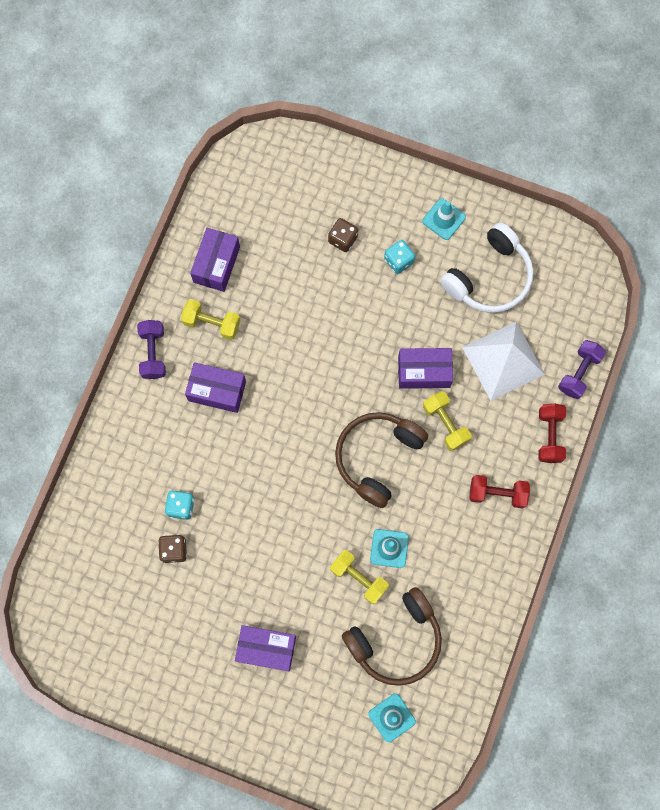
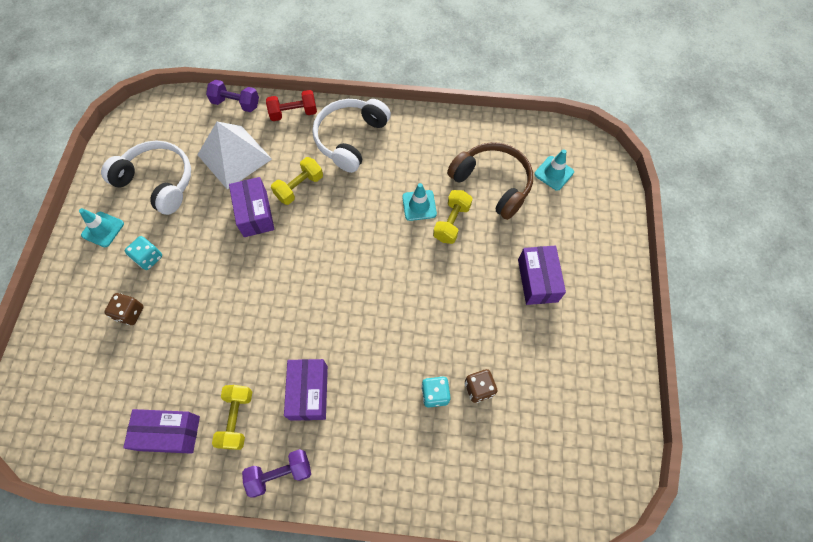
camera: 105 degrees left, 10 degrees down
(377, 457) = (342, 232): brown headphones -> none
(497, 493) = (350, 139): red dumbbell -> white headphones

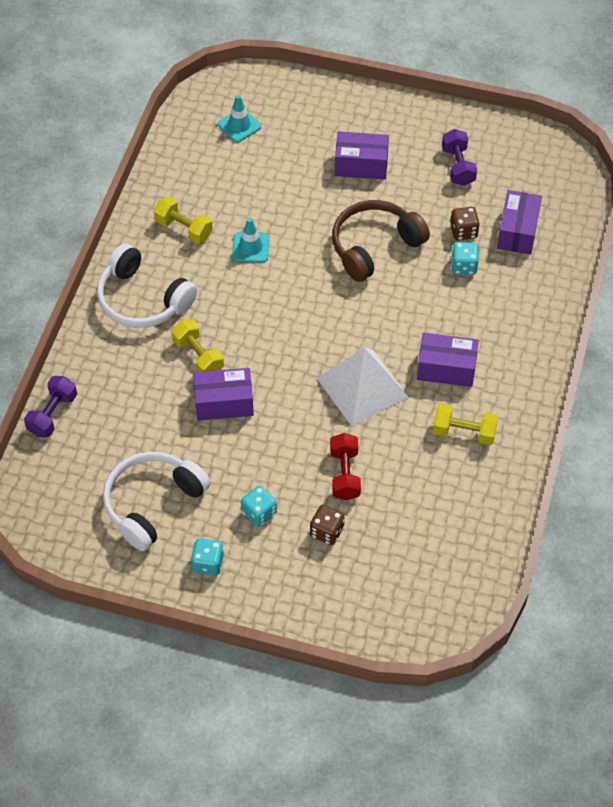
camera: 80 degrees left, 10 degrees down
(103, 229) = (208, 563): turquoise traffic cone -> turquoise dice
(169, 433) = (470, 493): purple box -> purple box (517, 231)
(234, 157) = (136, 420): white pyramid -> white pyramid (362, 387)
(280, 473) = (522, 399): purple dumbbell -> purple dumbbell (458, 166)
(294, 113) = (87, 353): red dumbbell -> red dumbbell (345, 474)
(451, 222) = (279, 222): yellow dumbbell -> yellow dumbbell (184, 229)
(492, 184) = (239, 179): brown headphones -> brown headphones (374, 246)

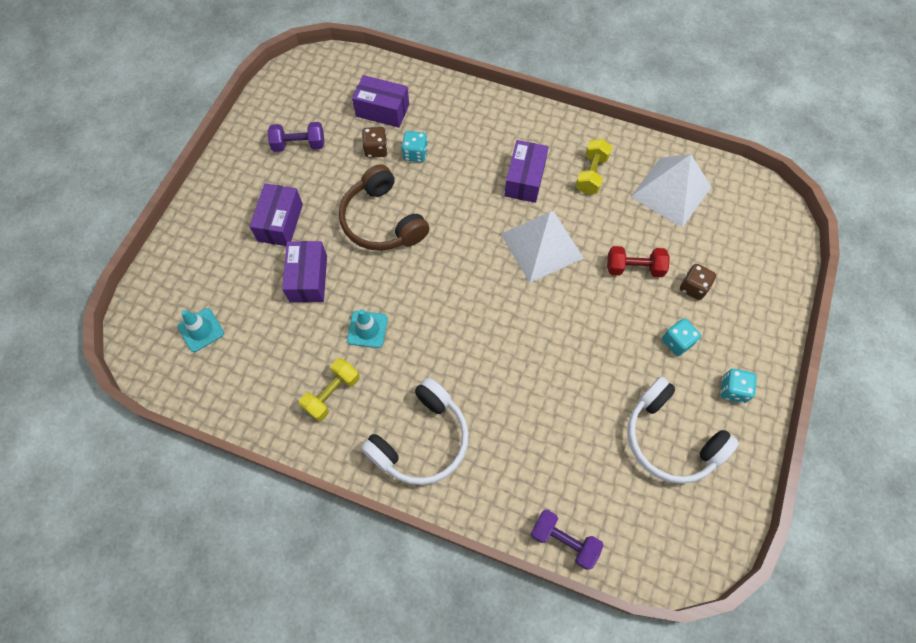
camera: 85 degrees left, 10 degrees up
(198, 356) = (498, 387): yellow dumbbell -> none
(224, 403) = (554, 366): purple box -> purple box (308, 278)
(452, 514) = (671, 191): none -> white pyramid

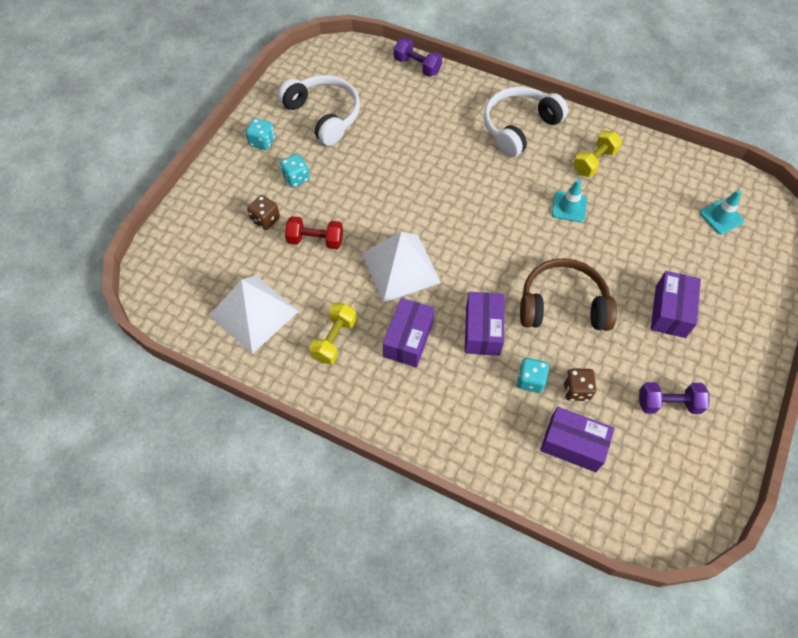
camera: 175 degrees left, 5 degrees down
(308, 278) = (630, 254): purple box -> purple box (482, 330)
(382, 221) = (562, 305): brown headphones -> brown headphones turned 60 degrees counterclockwise

